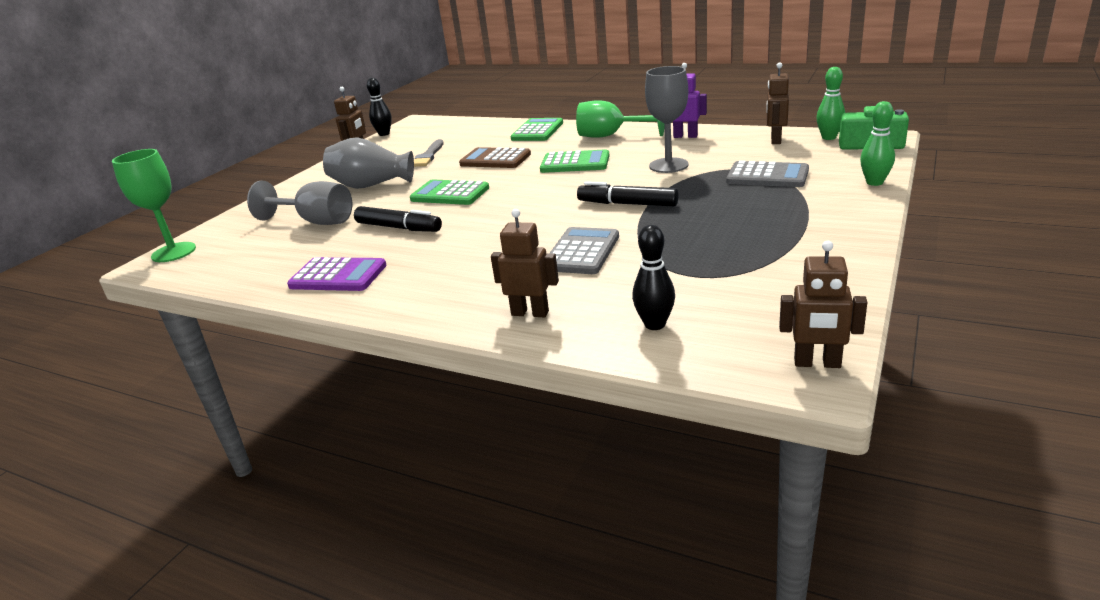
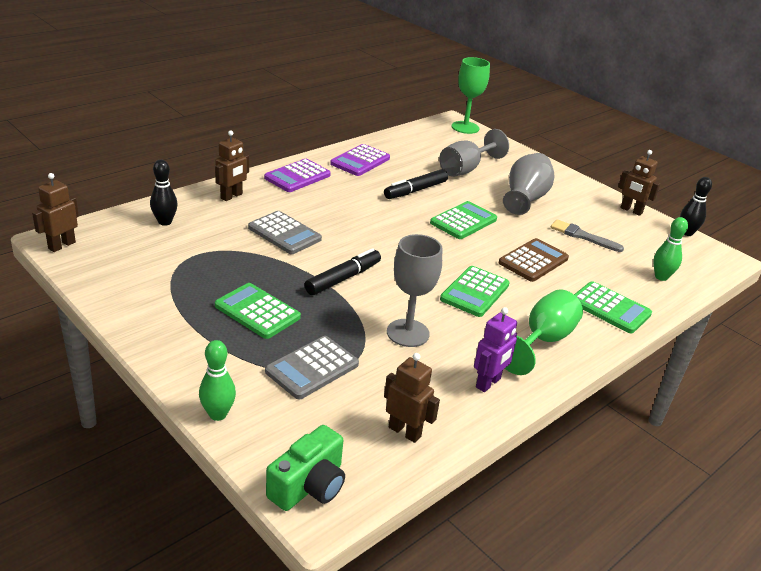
camera: 105 degrees right, 5 degrees up
(424, 295) = (297, 176): none -> purple calculator
(736, 214) = (257, 312): none -> green calculator
(829, 137) = (368, 473): green bowling pin -> green bowling pin (661, 277)

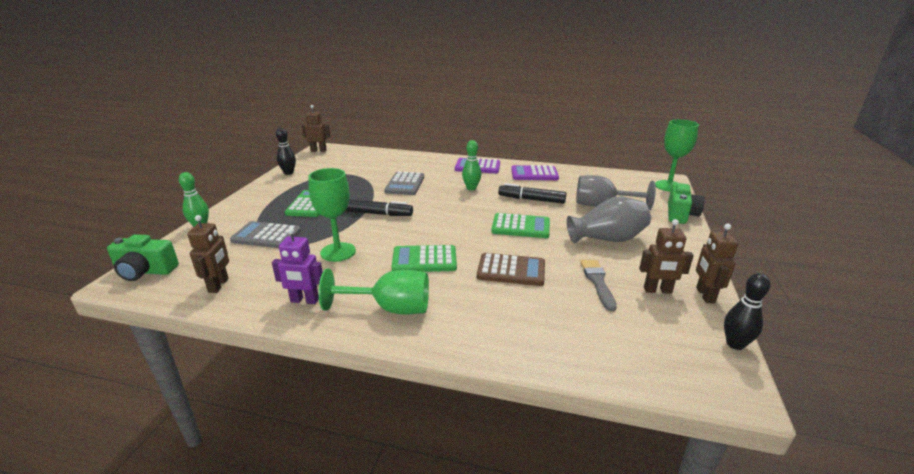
camera: 60 degrees right, 5 degrees down
(165, 222) = (371, 159): black bowling pin -> black bowling pin (288, 173)
(231, 196) = (423, 161): brown robot -> brown robot (657, 290)
(408, 333) = (338, 252): grey goblet -> green goblet
(517, 152) = (680, 214): none -> green camera
(610, 308) = (491, 330): green calculator -> none
(661, 277) = (602, 349): green bowling pin -> green bowling pin (471, 188)

